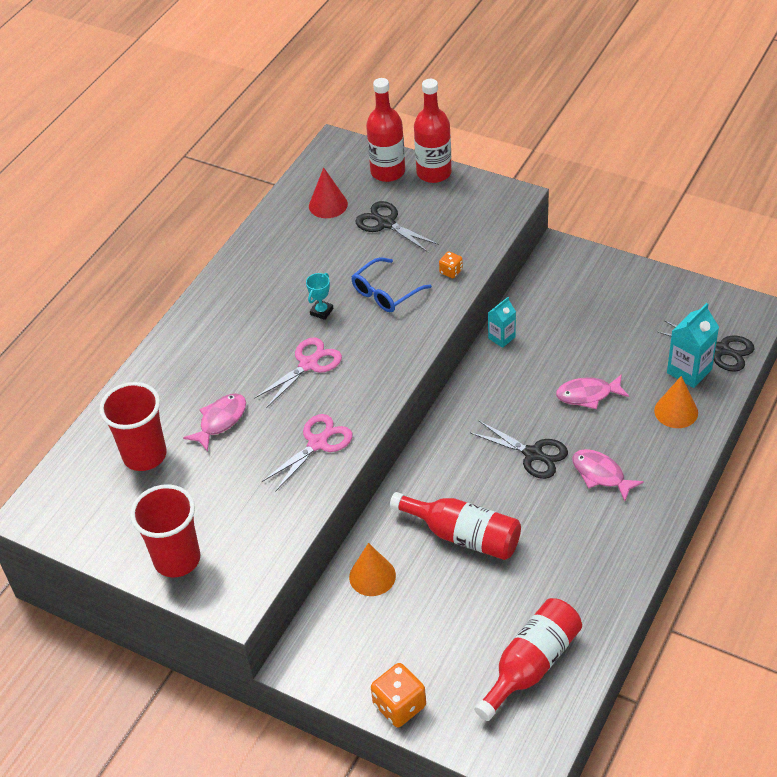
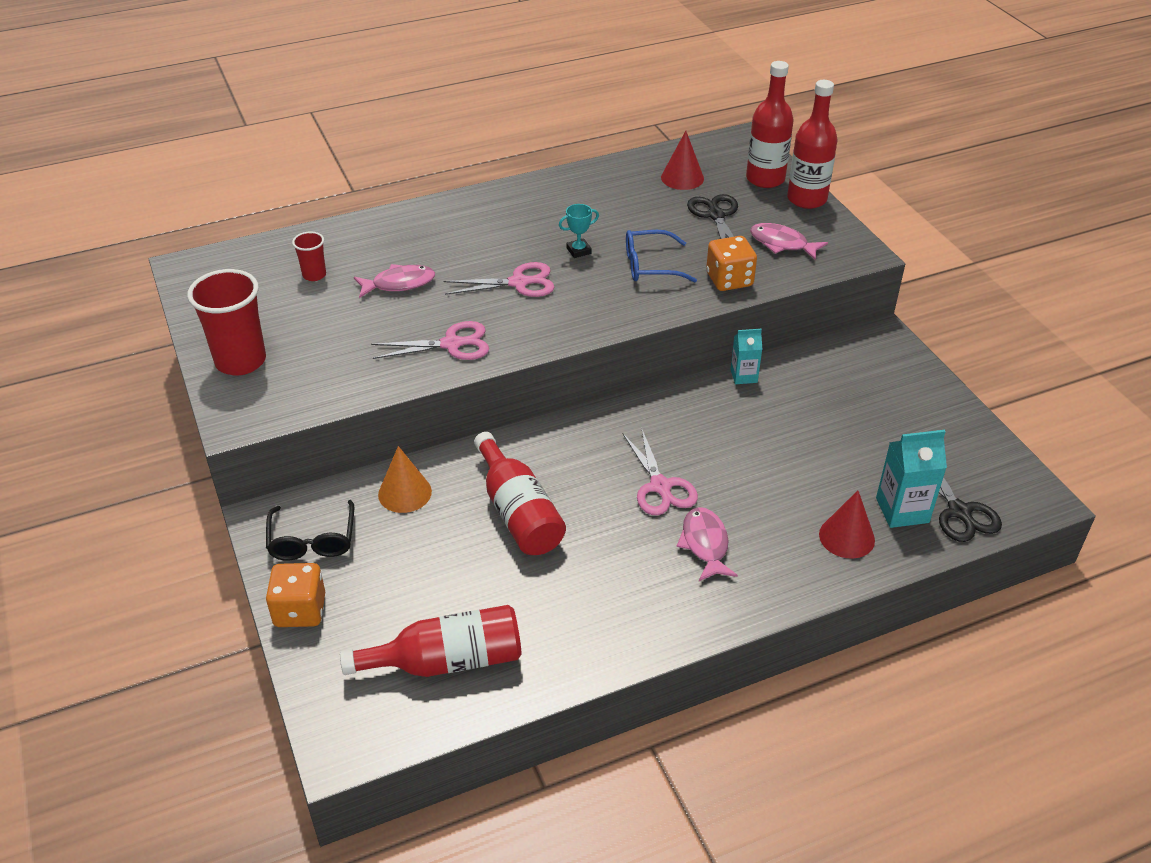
camera: 35 degrees right, 5 degrees down
(145, 455) = (314, 275): red cup -> red cup, size x0.51
(349, 654) = (312, 541): none -> black glasses
(451, 271) = (729, 280): orange dice -> orange dice, size x1.87
(533, 454) = (660, 486): black scissors -> pink scissors
(588, 395) = (772, 469): pink fish -> pink fish (782, 244)
(676, 411) = (846, 537): orange cone -> red cone

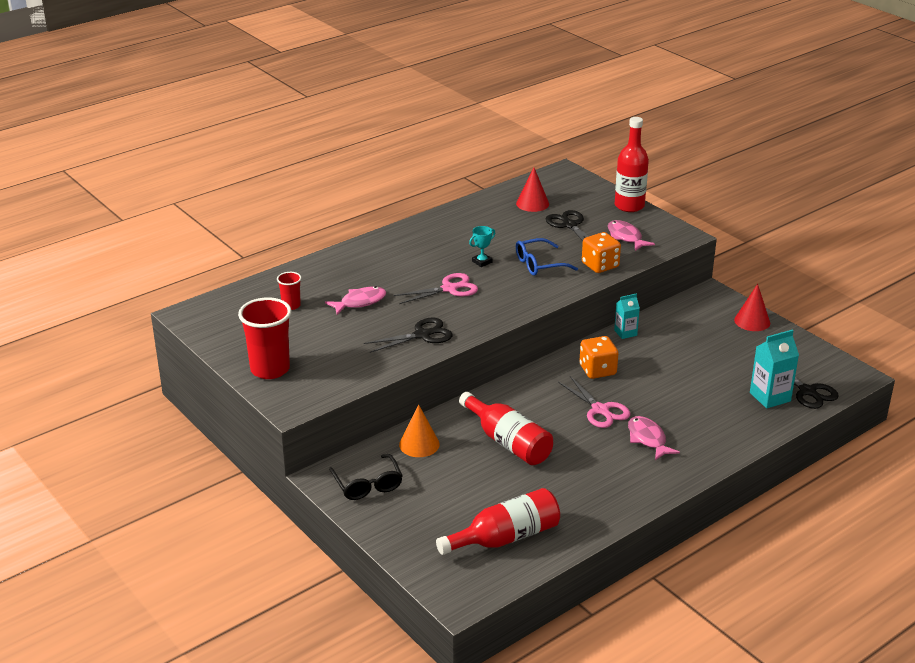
camera: 15 degrees left, 10 degrees down
(300, 610) = (383, 528): orange dice -> orange dice (597, 370)
(451, 344) = (422, 335): pink scissors -> black scissors
(765, 179) = (593, 196): red bottle -> none
(782, 244) = (626, 237): pink fish -> pink fish turned 45 degrees clockwise
(846, 537) = (740, 419): red cone -> red cone (752, 321)

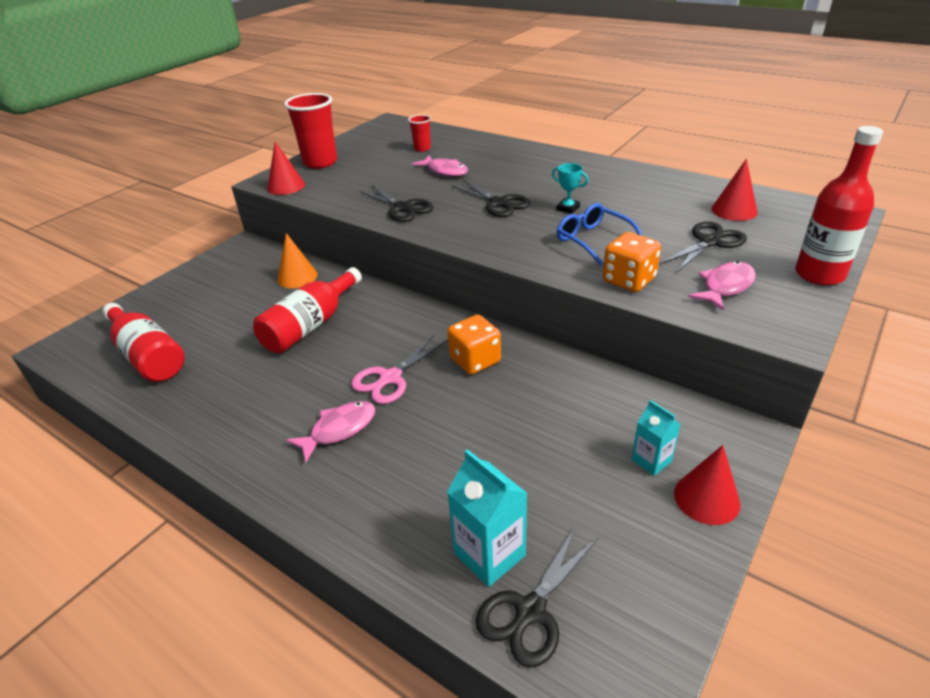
camera: 75 degrees right, 5 degrees up
(317, 395) = (286, 186): none -> red cone
(368, 485) = (233, 266): black glasses -> none
(449, 289) = (498, 203): pink scissors -> black scissors
(625, 333) = (574, 368): turquoise carton -> turquoise carton (651, 460)

